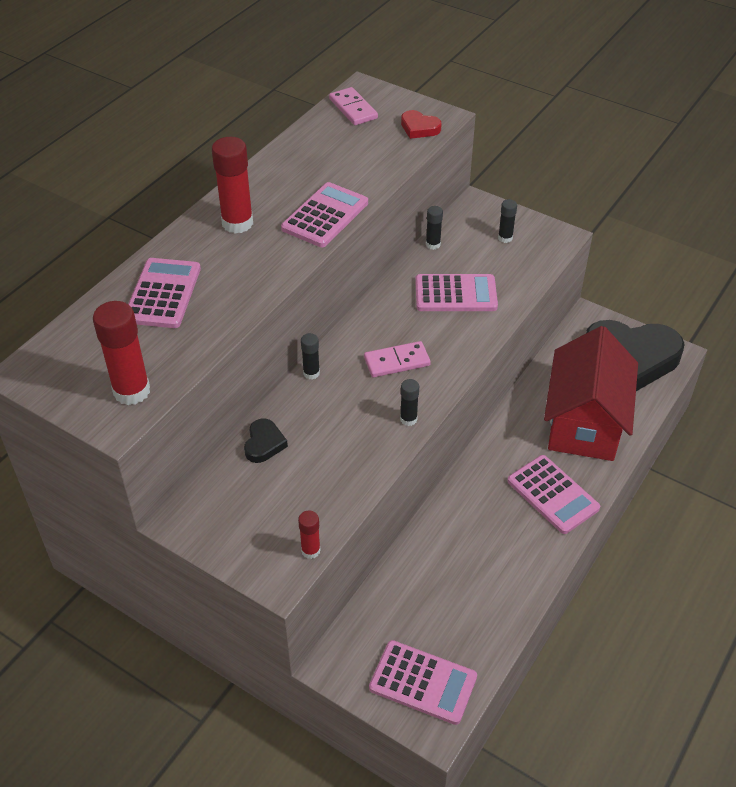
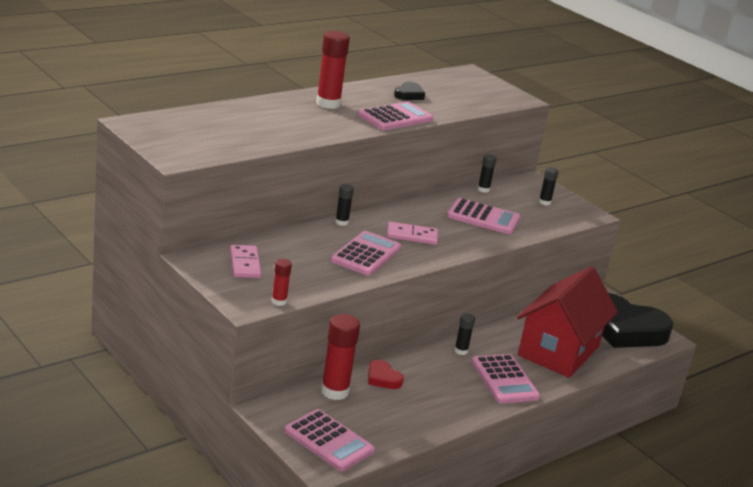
camera: 15 degrees right, 20 degrees down
(132, 391) = (197, 150): red glue stick -> red glue stick (335, 391)
(163, 294) = (250, 118): pink calculator -> pink calculator (366, 254)
(264, 444) = (281, 244): black heart -> black heart (409, 95)
(353, 109) = (455, 78): pink domino -> pink domino (245, 264)
(408, 419) = (400, 264): black glue stick -> black glue stick (461, 351)
(419, 128) = (499, 99): red heart -> red heart (383, 378)

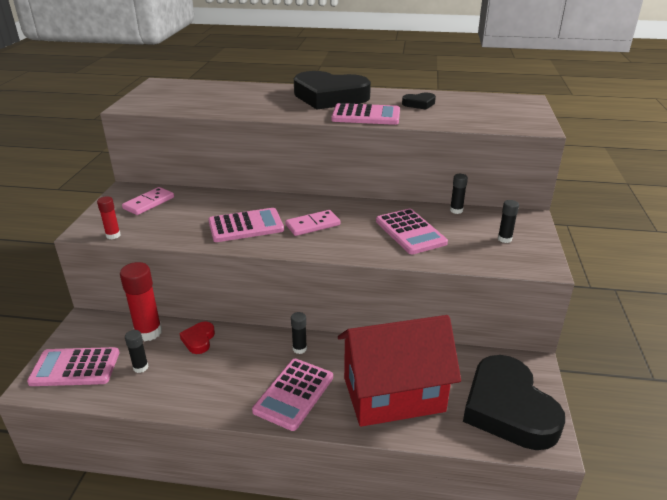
camera: 50 degrees right, 5 degrees up
(328, 104) = (329, 97): red glue stick -> black heart
(329, 441) = (75, 367): pink calculator -> pink calculator turned 90 degrees clockwise
(341, 222) = (276, 198): black glue stick -> black glue stick (140, 367)
(412, 236) = (313, 225): pink domino -> pink domino turned 75 degrees counterclockwise

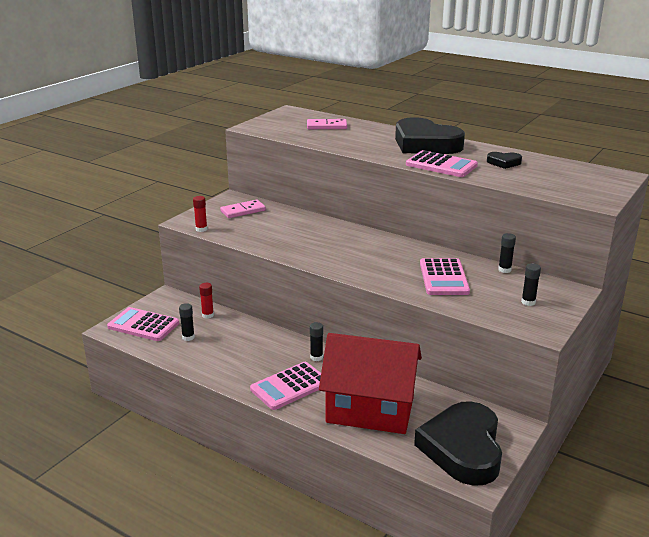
camera: 25 degrees right, 5 degrees down
(148, 332) = (208, 315): red glue stick -> red glue stick, size x0.53
(199, 340) = (241, 330): red heart -> none
(246, 226) = (306, 243): pink calculator -> none
(313, 225) = (362, 254): pink domino -> pink domino (326, 126)

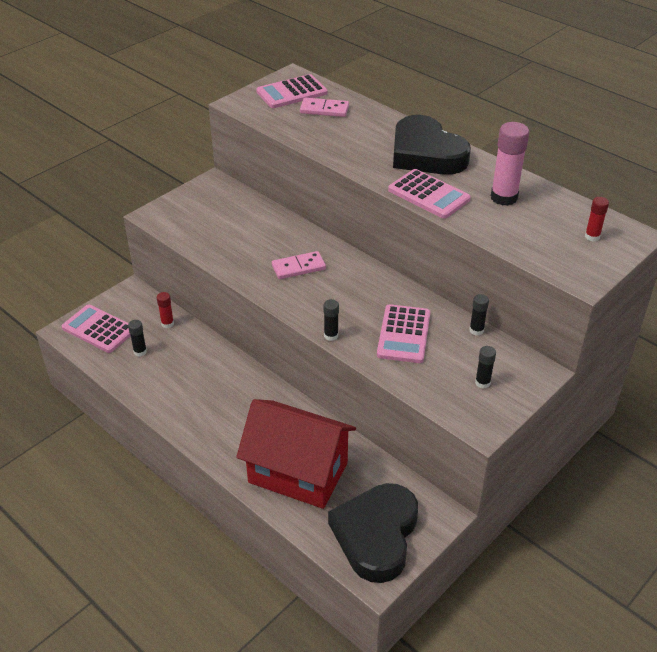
camera: 10 degrees right, 15 degrees up
(201, 229) = (166, 229): red glue stick -> red glue stick (592, 237)
(243, 211) = (219, 205): pink domino -> pink domino (298, 267)
(290, 386) = (225, 431): pink calculator -> pink calculator (292, 92)
(316, 357) = (264, 396): black glue stick -> black glue stick (331, 336)
(504, 163) = (504, 197): black heart -> pink glue stick

